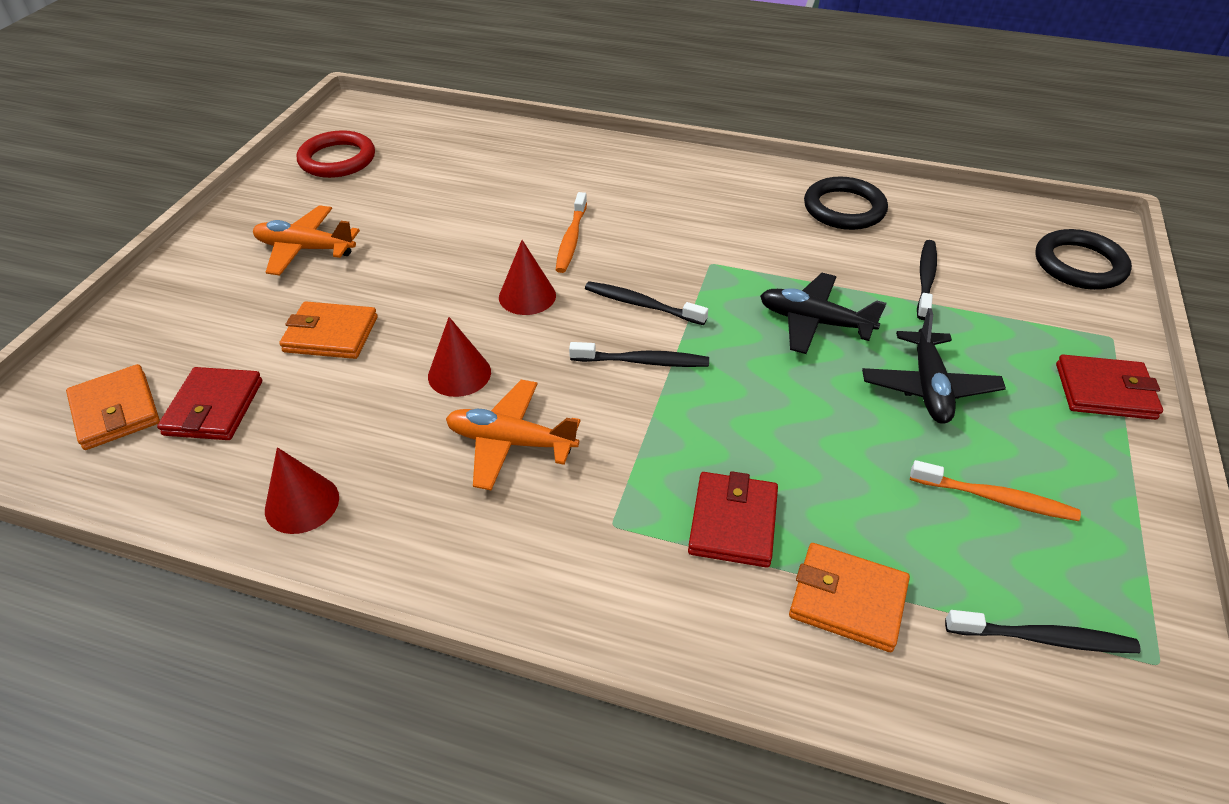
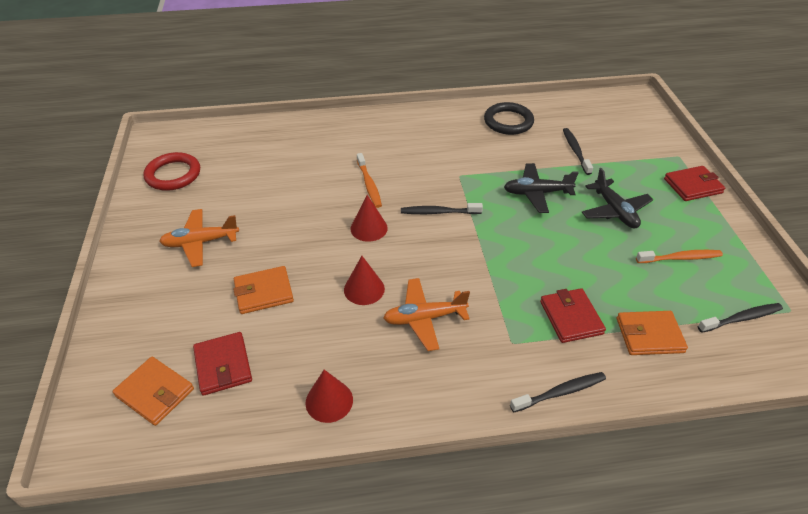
camera: 25 degrees left, 0 degrees up
(643, 361) = (463, 245): black toothbrush -> black toothbrush (560, 392)
(1079, 265) = (641, 121): black ring -> none

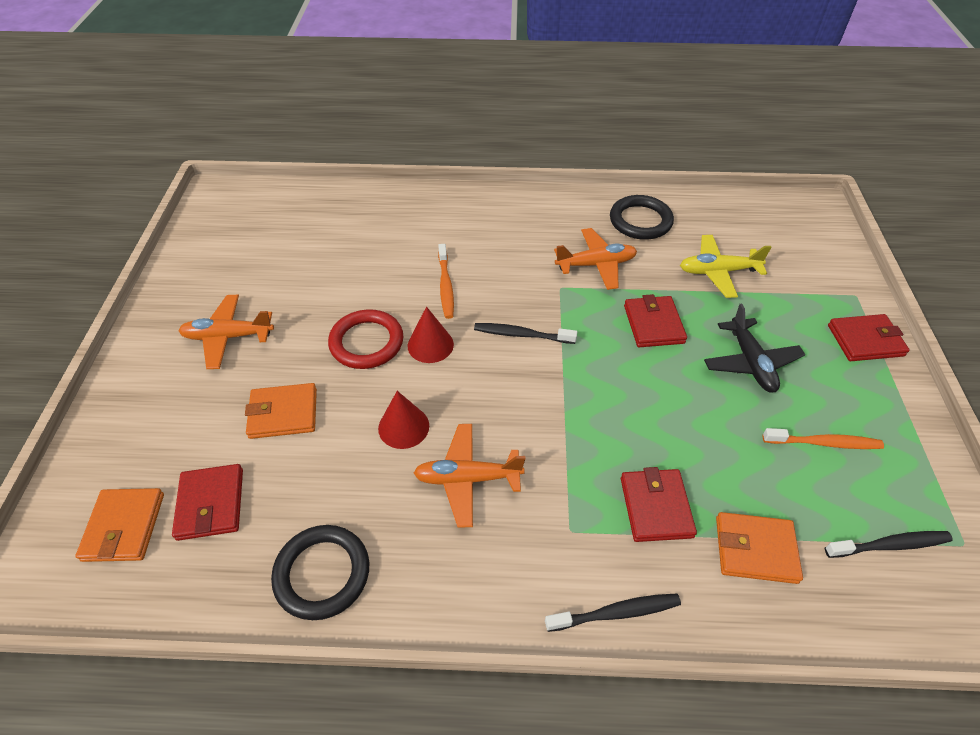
camera: 10 degrees right, 5 degrees up
(155, 392) = (124, 527): orange wallet -> orange wallet turned 45 degrees clockwise
(173, 174) = (221, 245): red ring -> red ring (366, 342)
(329, 401) = (322, 574): red cone -> black ring
(482, 156) = (596, 265): none -> orange plane
(537, 193) = (653, 324): black plane -> red wallet
(575, 151) = (718, 272): black toothbrush -> yellow plane

